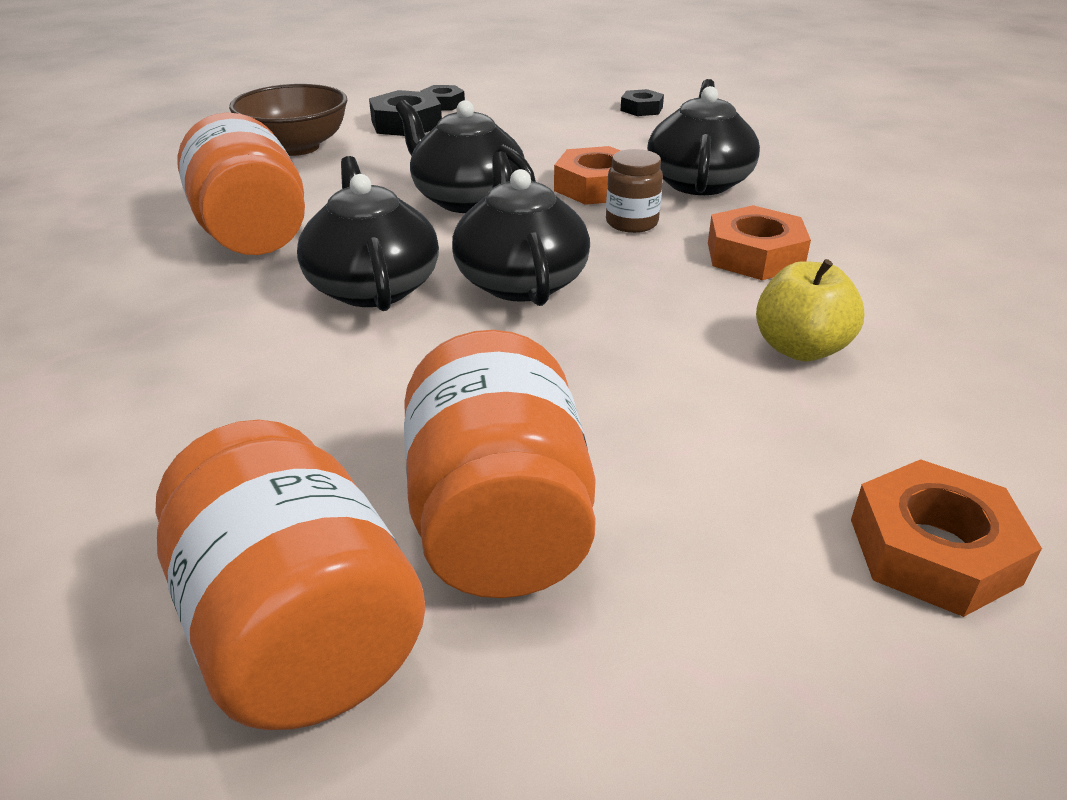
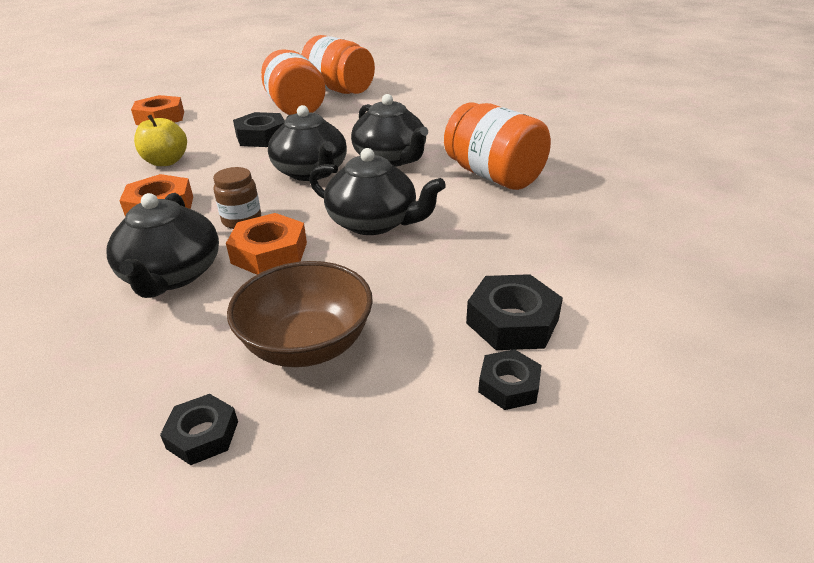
camera: 165 degrees right, 0 degrees up
(296, 147) = (577, 258): brown bowl -> brown bowl (307, 345)
(605, 393) = (262, 137): none -> black nut

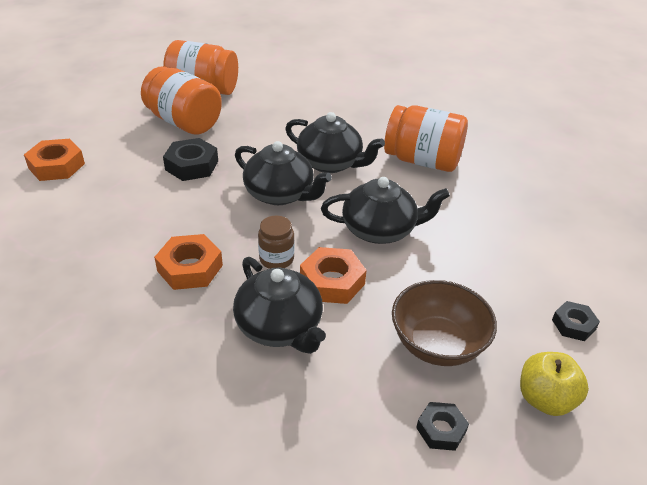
camera: 30 degrees left, 5 degrees up
(166, 162) = (132, 218): yellow apple -> yellow apple (545, 399)
(512, 321) = (538, 280): black nut -> none

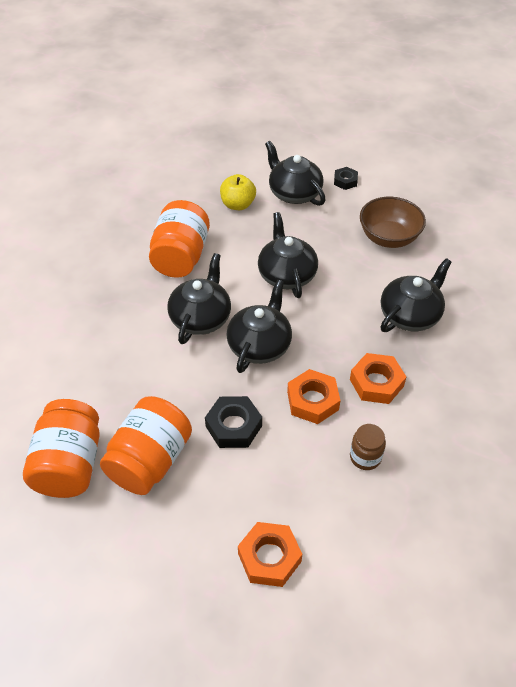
camera: 100 degrees left, 10 degrees up
(276, 259) = (344, 330): brown jar -> brown jar (365, 457)
(332, 281) = (355, 294): orange nut -> orange nut (313, 400)
(441, 429) = (449, 233): black nut -> none
(539, 264) = (294, 193): none -> black teapot
(545, 399) = (408, 194): yellow apple -> yellow apple (238, 204)

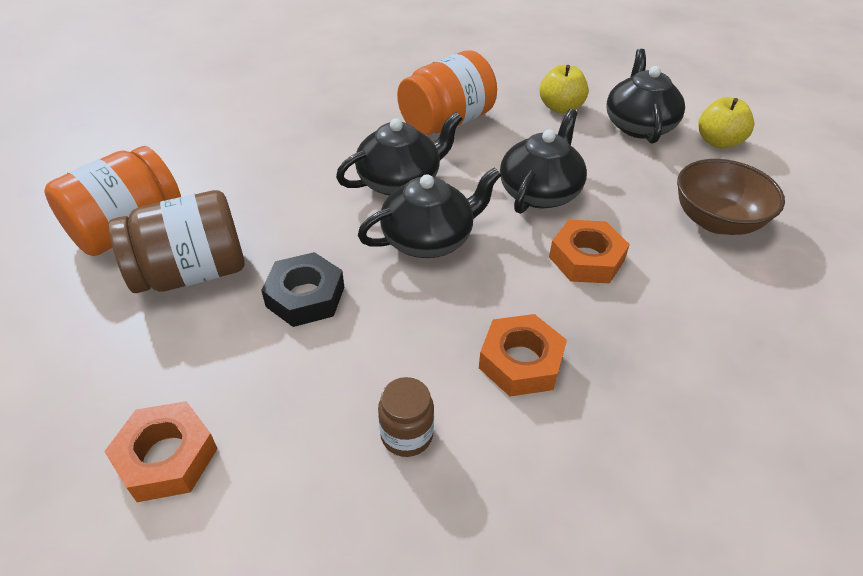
camera: 40 degrees right, 5 degrees down
(150, 460) = (191, 273): orange jar -> brown jar
(313, 400) = (419, 329): orange nut -> orange nut (586, 259)
(345, 181) = (718, 142): black nut -> yellow apple
(410, 315) = (655, 316): black teapot -> none

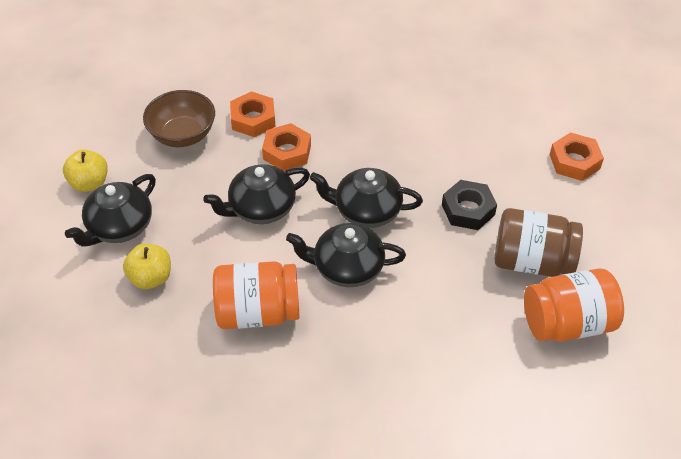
camera: 145 degrees left, 5 degrees up
(407, 435) = (458, 119): brown jar -> none
(520, 362) = (379, 122): orange nut -> orange nut (253, 119)

